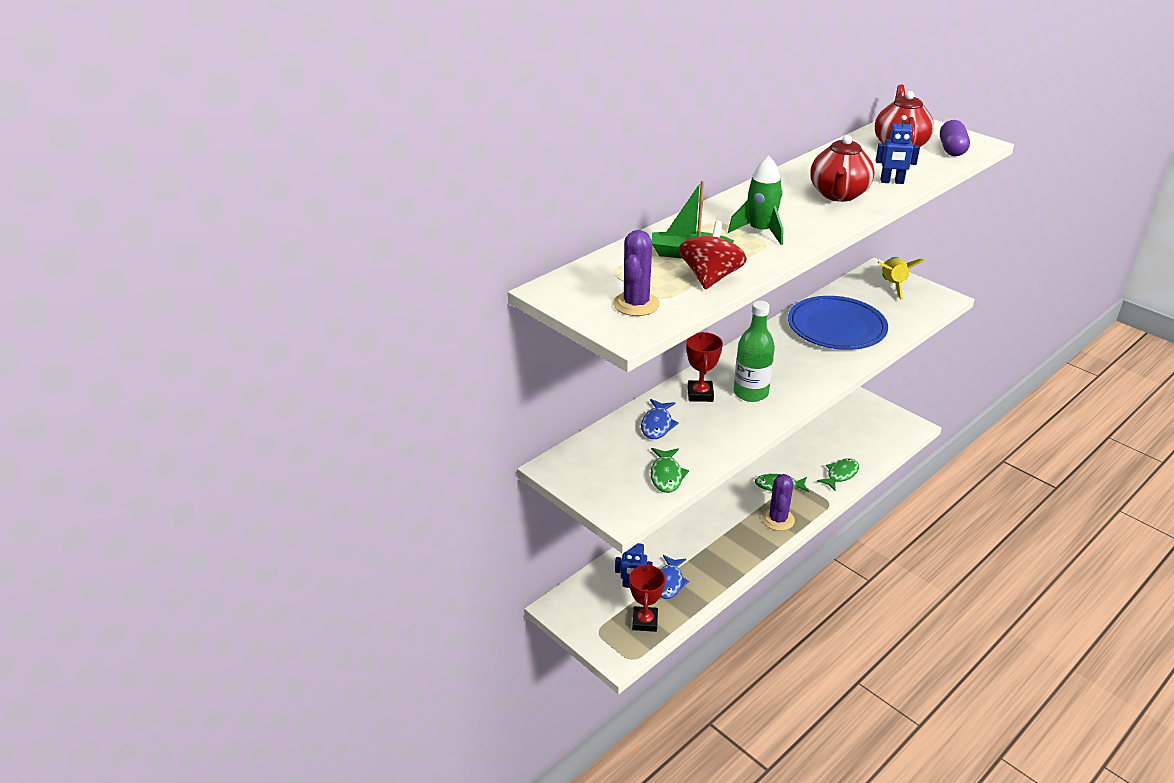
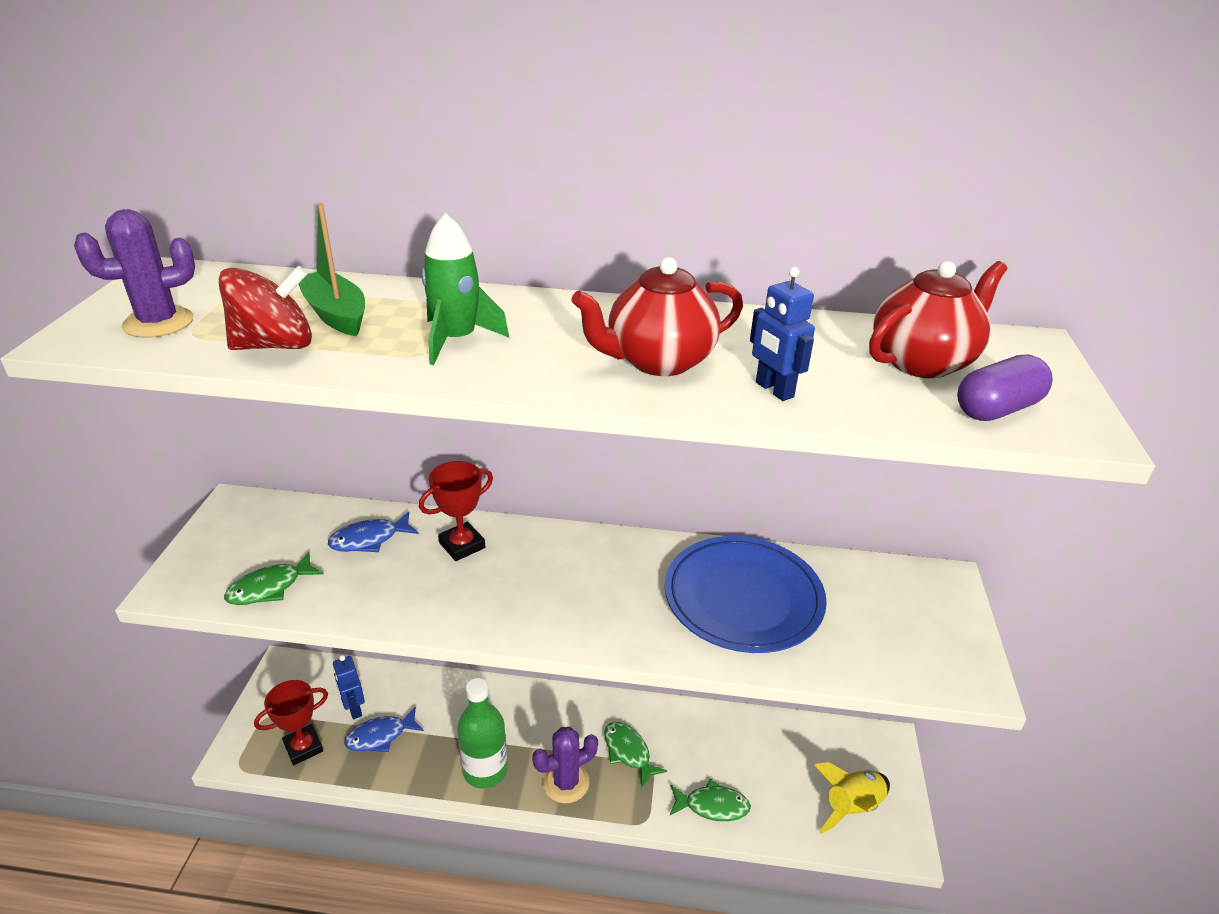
camera: 50 degrees right, 0 degrees up
(750, 393) = (503, 584): green bottle -> green bottle (485, 770)
(892, 285) = (928, 610): yellow rocket -> yellow rocket (851, 806)

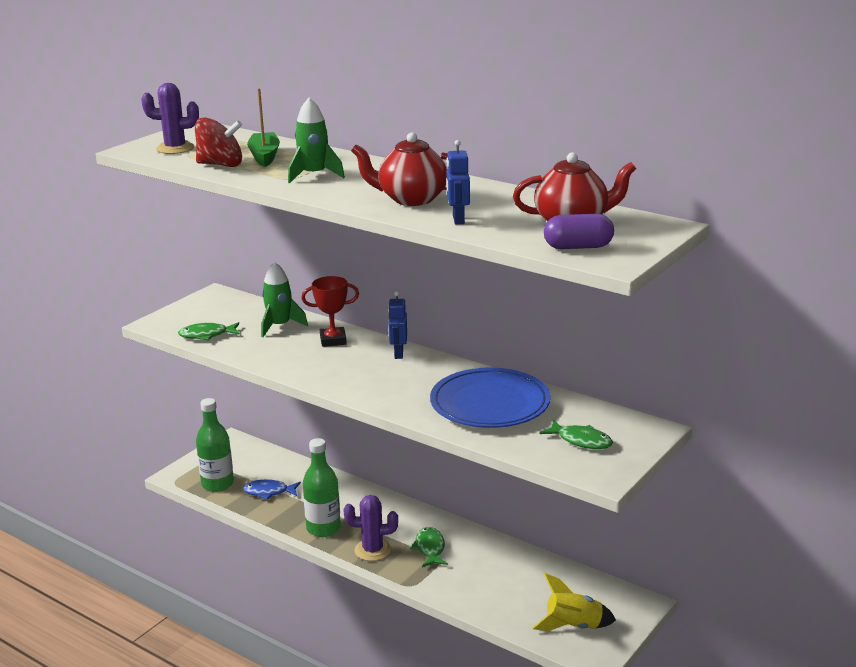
camera: 30 degrees right, 10 degrees down
(303, 747) = (217, 484): red trophy -> green bottle
(354, 708) = (261, 473): blue robot -> blue robot (398, 354)
(369, 539) = (280, 326): blue fish -> green rocket
(712, 806) = (466, 593): green fish -> green fish (581, 441)

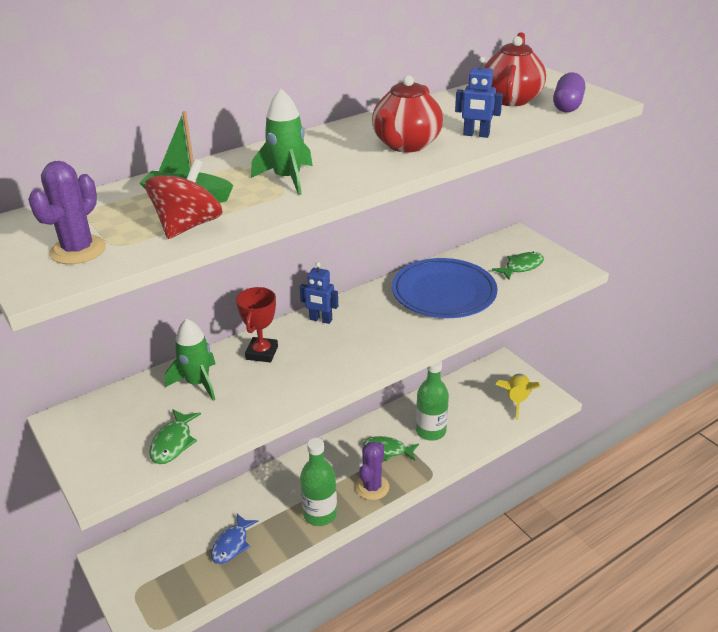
camera: 70 degrees left, 10 degrees up
(217, 484) = (187, 586): green bottle -> green bottle (430, 431)

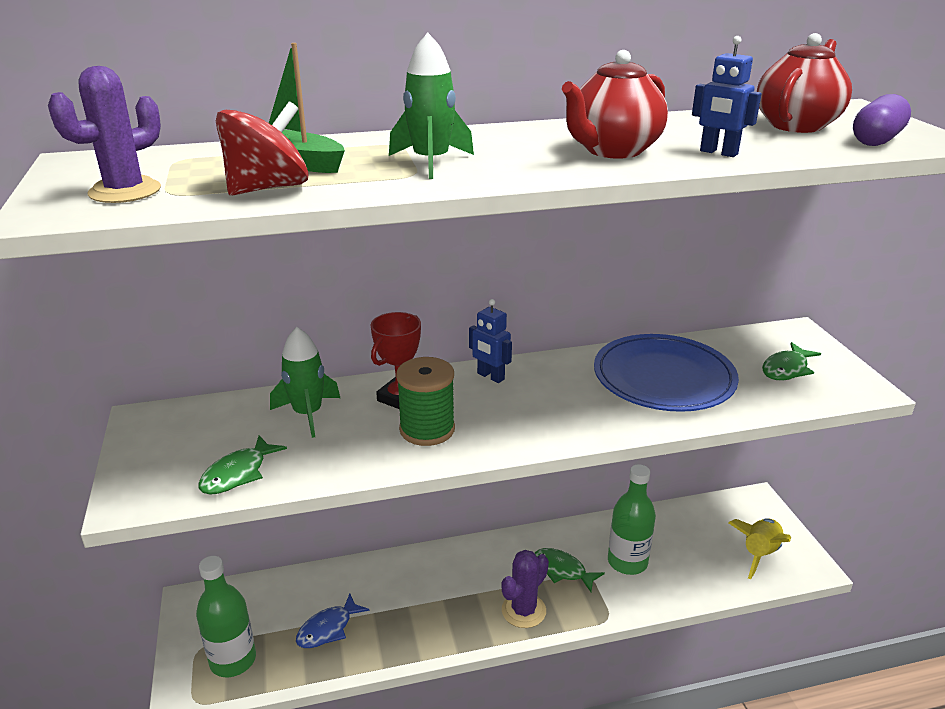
camera: 20 degrees right, 5 degrees down
(296, 372) = (427, 429): none -> green spool
(320, 514) = (446, 624): green bottle -> green bottle (233, 660)
(521, 267) = (786, 369): green fish -> green fish turned 150 degrees clockwise

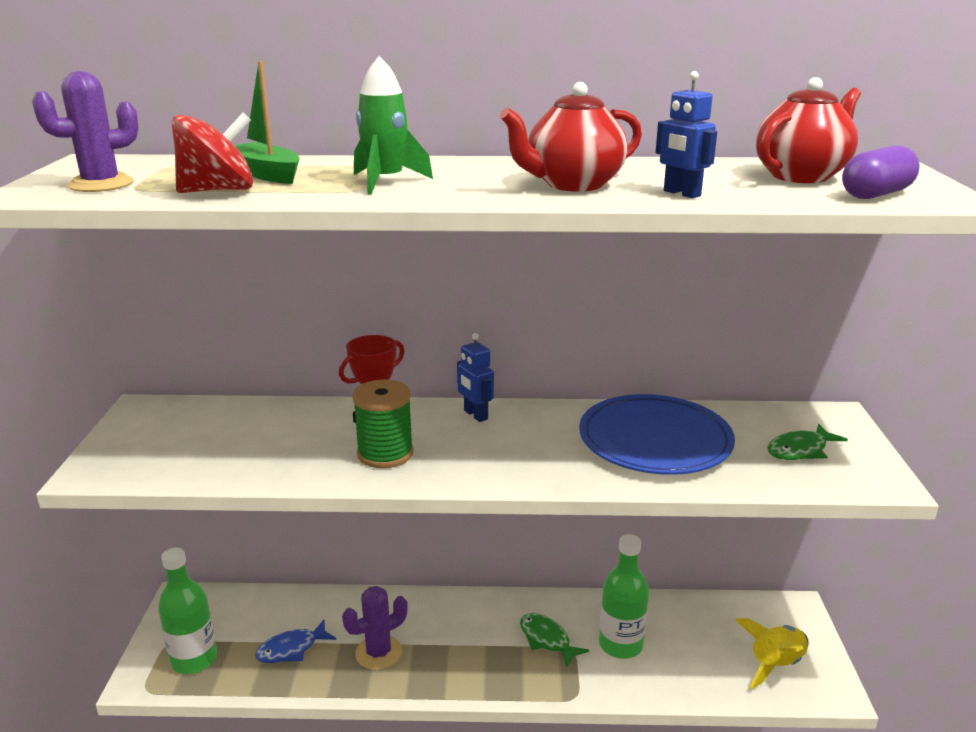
camera: 15 degrees right, 5 degrees down
(238, 474) = (192, 465): green fish -> none
(308, 414) = (284, 424): green rocket -> none
(523, 610) = (489, 671): purple cactus -> purple cactus (378, 653)

